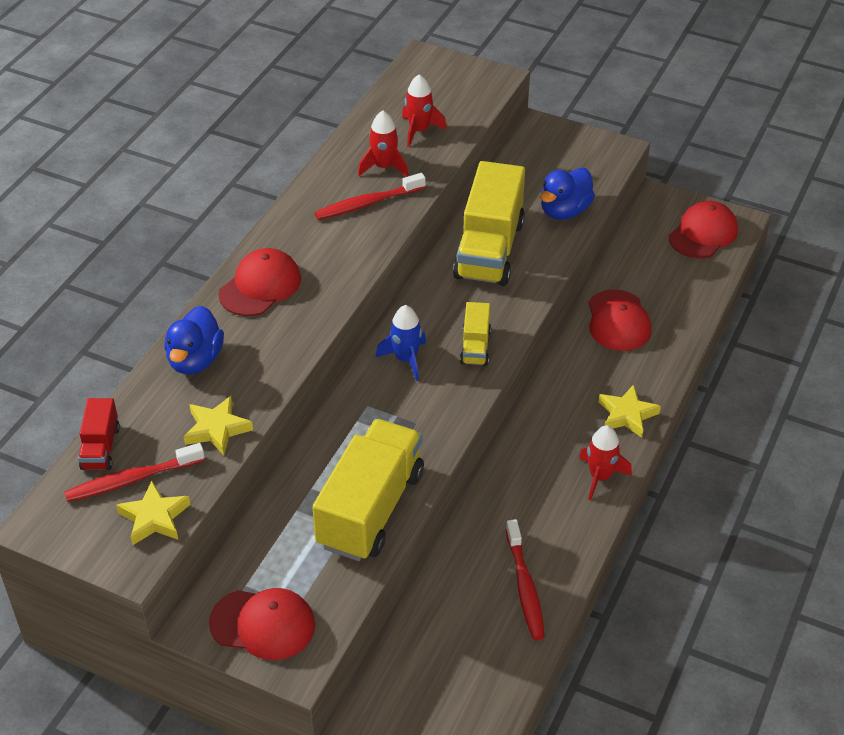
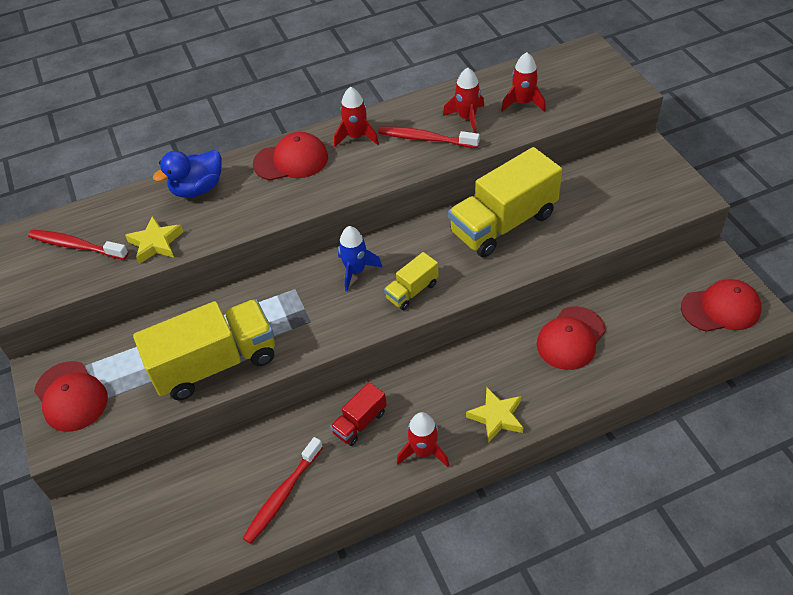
camera: 45 degrees right, 5 degrees up
(100, 448) = (85, 214): red truck -> red truck (360, 422)
(154, 518) = (58, 279): yellow star -> none
(298, 233) = (356, 137): none -> red rocket
(564, 211) = (594, 224): blue duck -> none

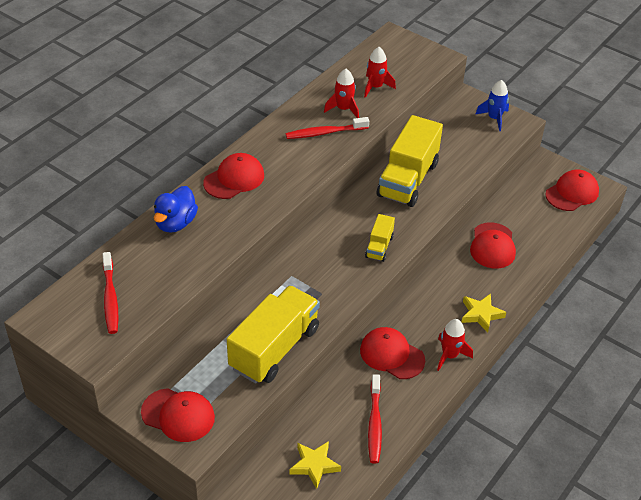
camera: 35 degrees left, 5 degrees down
(76, 246) = (110, 298): red toothbrush -> red toothbrush turned 90 degrees counterclockwise
(156, 243) = (177, 273): yellow star -> yellow star (314, 465)
(355, 271) = (327, 247): blue rocket -> blue rocket (494, 118)
(356, 137) = (271, 146): red rocket -> none
(360, 422) = (392, 355): red truck -> red cap

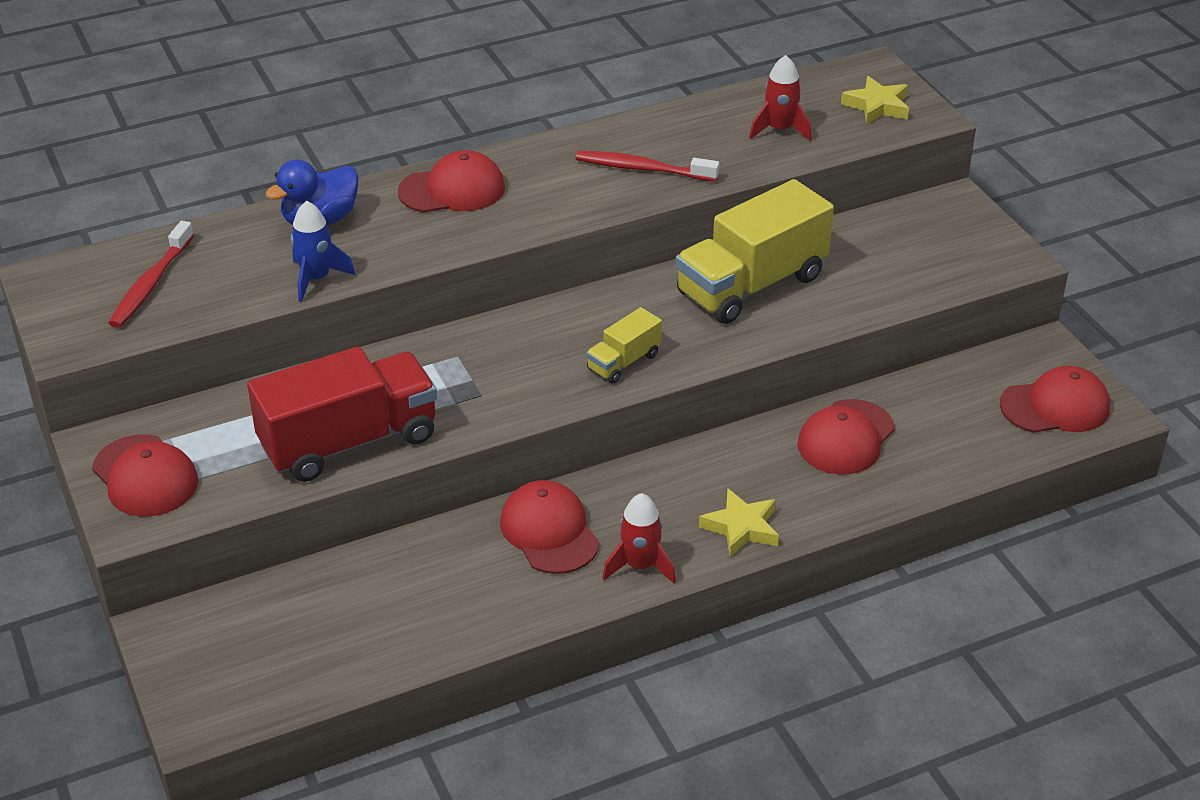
camera: 30 degrees right, 5 degrees down
(274, 348) = (349, 442): yellow truck -> red truck
(314, 465) = (308, 633): yellow star -> yellow star (877, 106)
(343, 109) = (701, 145): red rocket -> none
(374, 423) = (443, 613): red toothbrush -> none
(494, 118) = (976, 242): blue rocket -> blue rocket (316, 279)

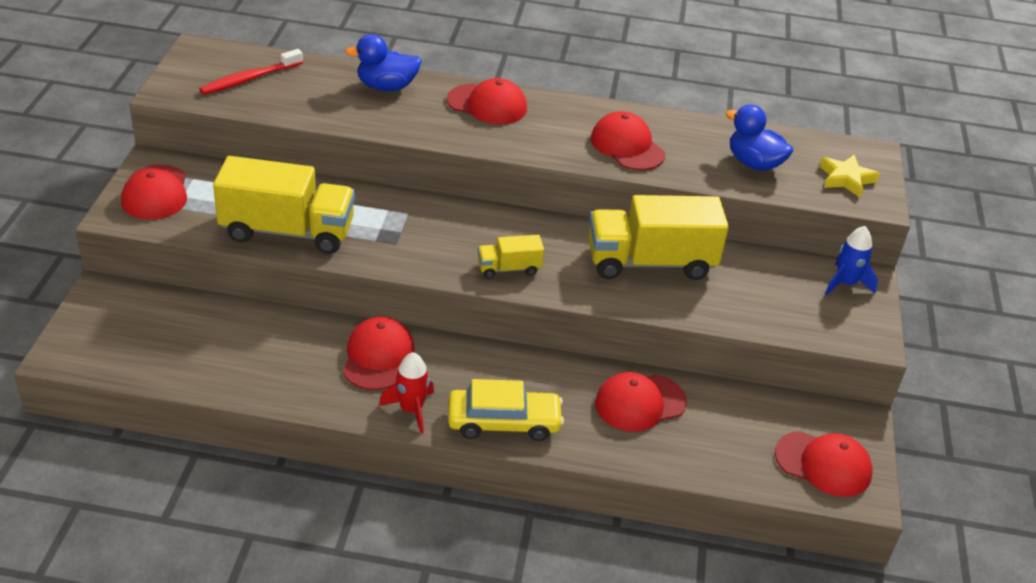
camera: 30 degrees right, 0 degrees up
(316, 279) = (345, 119): blue rocket -> blue rocket (845, 283)
(349, 442) = (287, 231): red truck -> yellow truck
(643, 169) = (627, 146): red toothbrush -> red cap
(741, 527) = (504, 422): yellow star -> yellow car
(780, 129) = (754, 163): red rocket -> blue duck

